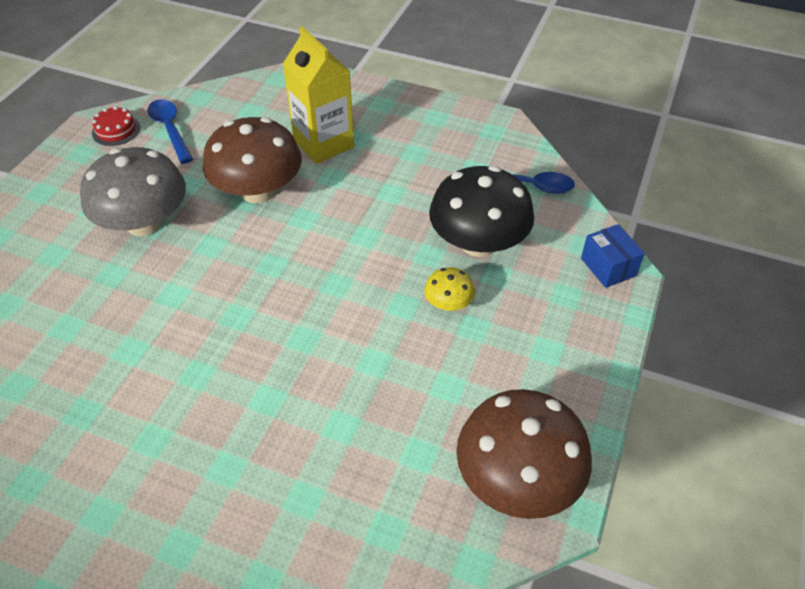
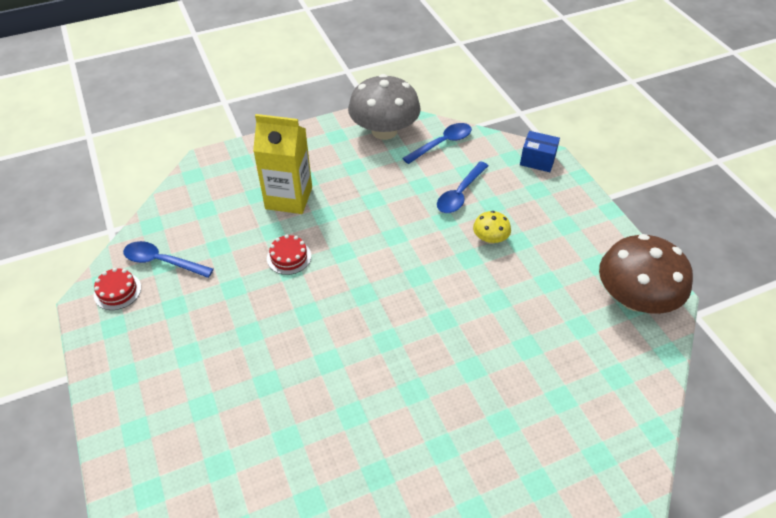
camera: 45 degrees left, 0 degrees up
(144, 223) = (240, 334): grey mushroom -> grey mushroom (384, 131)
(258, 191) = (289, 257): brown mushroom -> red cake
(478, 243) = (460, 194): black mushroom -> blue spoon

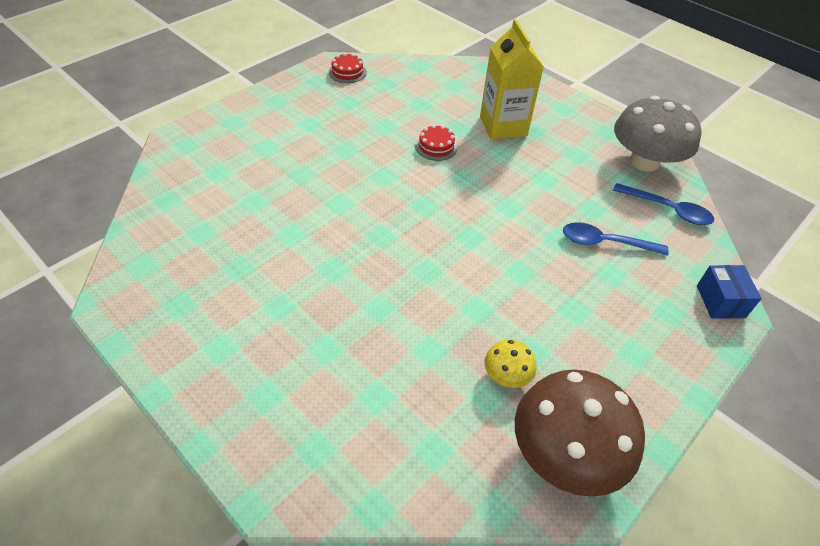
camera: 65 degrees right, 0 degrees up
(162, 262) = (387, 83): blue spoon -> none
(490, 238) = (560, 283): yellow mushroom -> yellow mushroom (507, 375)

